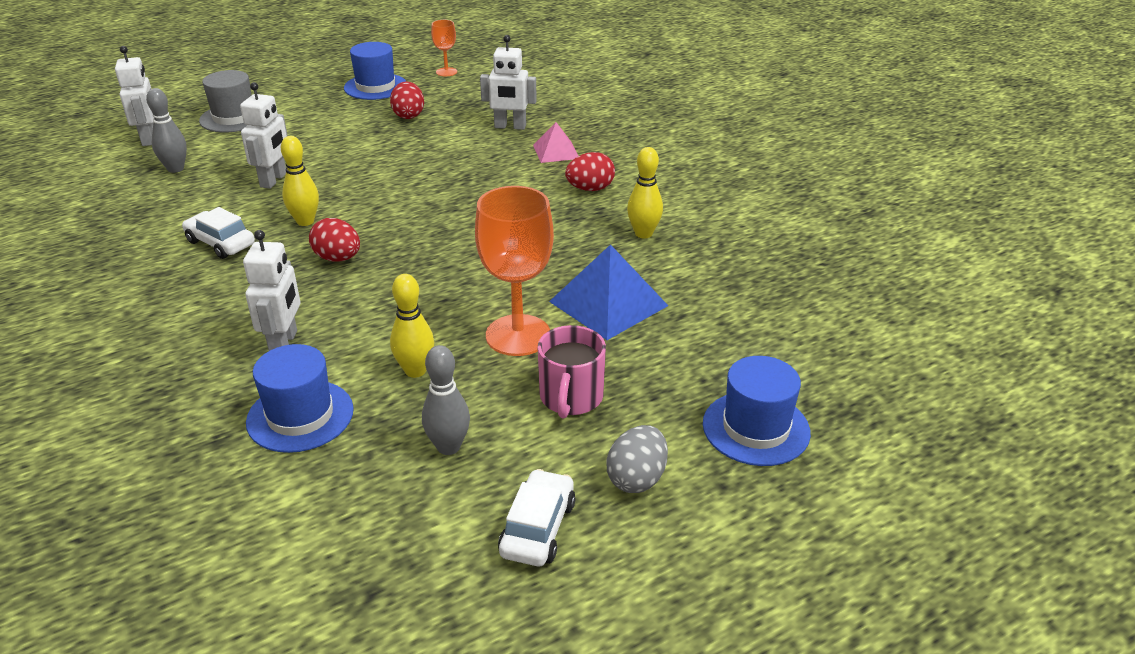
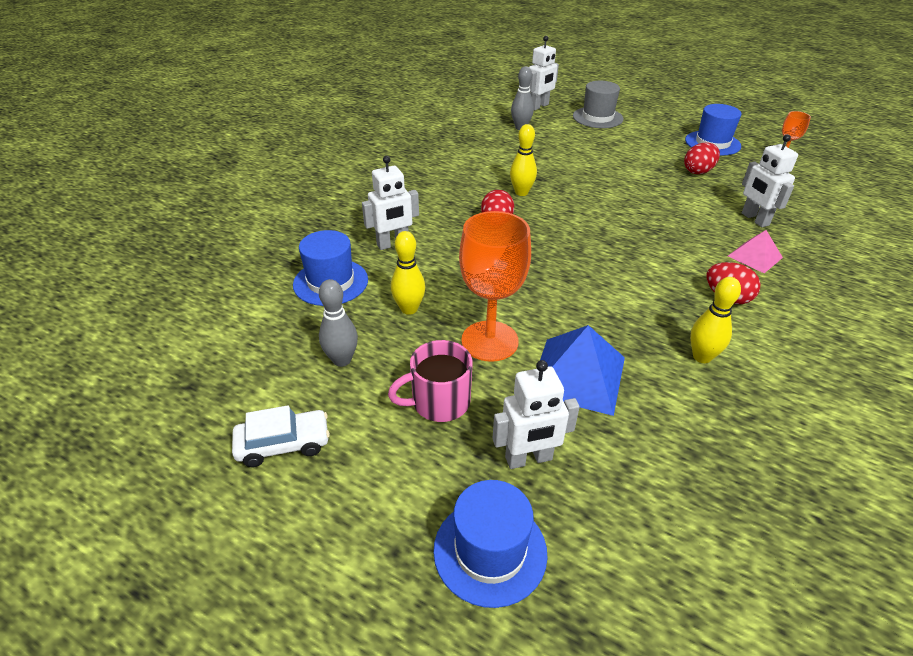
camera: 60 degrees right, 5 degrees up
(220, 243) = (466, 176): white car -> none
(274, 180) = (550, 161): white robot -> white robot (529, 459)
(636, 478) = (369, 484): grey egg -> none

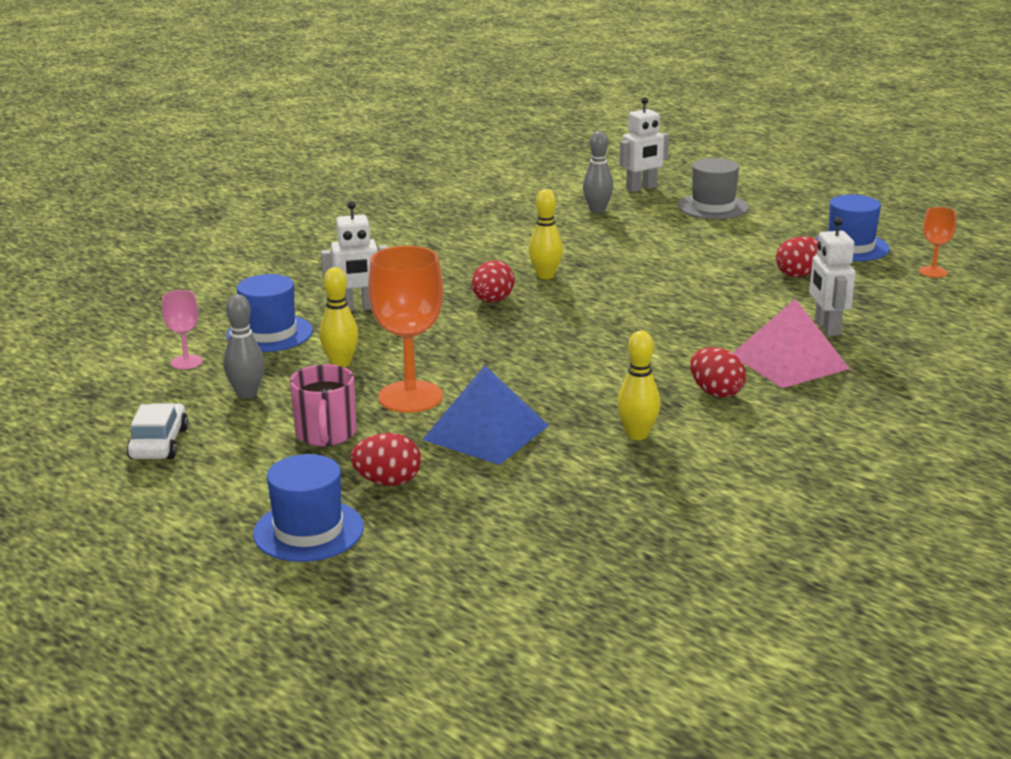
camera: 15 degrees right, 15 degrees down
(269, 328) = (186, 362): none -> pink goblet
(283, 444) = (159, 443): white car -> white car turned 90 degrees counterclockwise
(439, 402) = (326, 434): pink mug -> pink mug turned 90 degrees counterclockwise
(529, 459) = (388, 482): white robot -> red egg
(755, 256) = (789, 361): pink pyramid -> pink pyramid, size x1.68

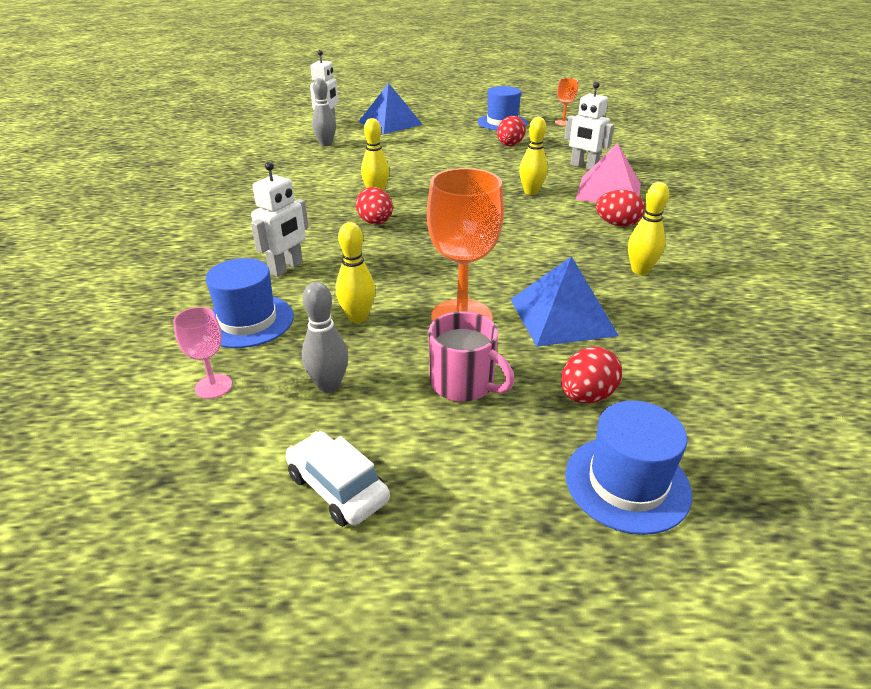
camera: 45 degrees left, 10 degrees up
(700, 330) = (531, 192): none -> yellow bowling pin
(713, 207) = (390, 123): grey hat -> blue pyramid

